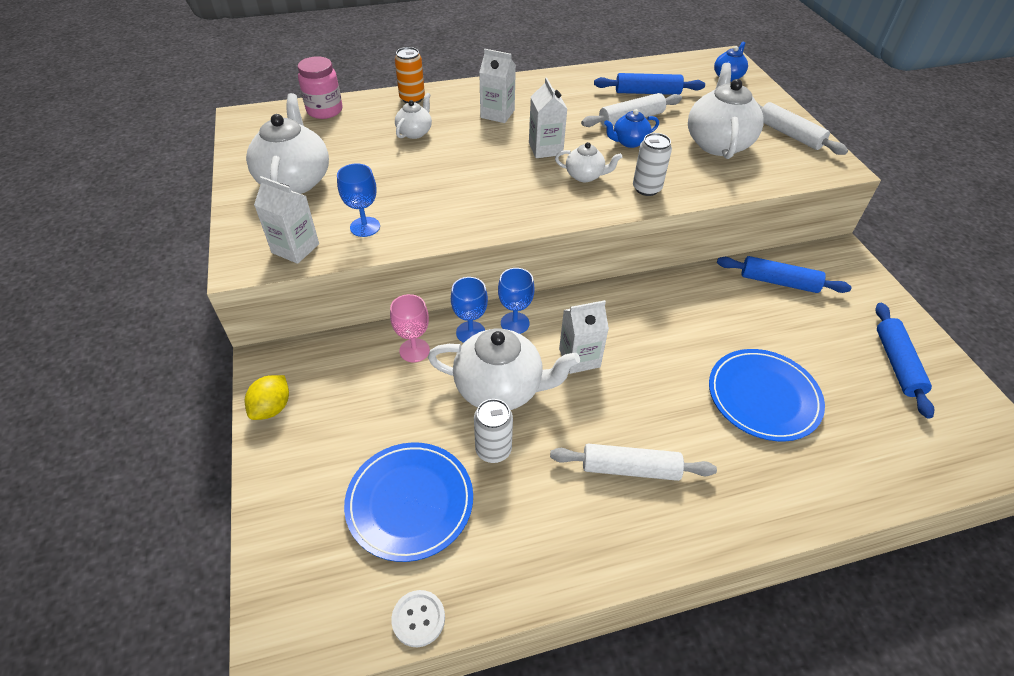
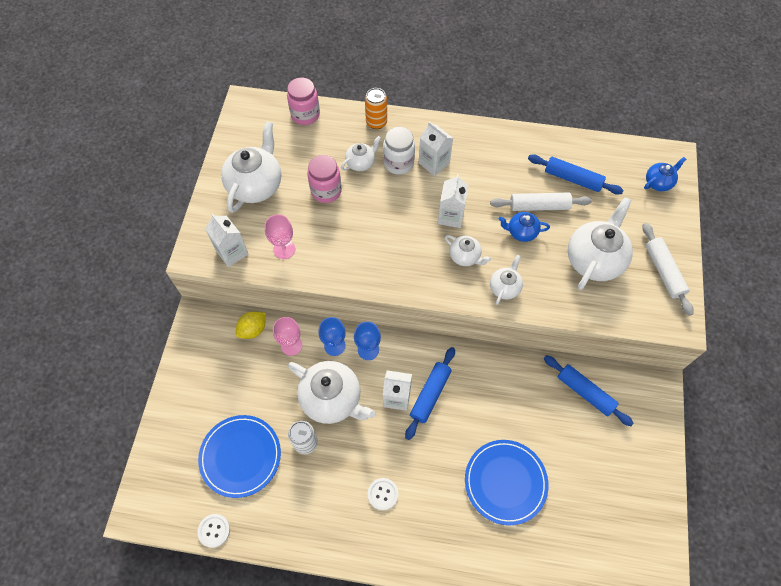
camera: 25 degrees right, 15 degrees up
(272, 408) = (188, 354): yellow lemon -> yellow lemon (253, 329)
(365, 227) = (284, 249): blue goblet -> pink goblet
(387, 164) = (326, 191): none -> pink jar
(458, 123) = (398, 163): none -> white jar
(630, 468) = (383, 494): white rolling pin -> white button
(646, 188) = (504, 287): white can -> white teapot
(897, 364) = (624, 499): blue rolling pin -> blue rolling pin (430, 394)

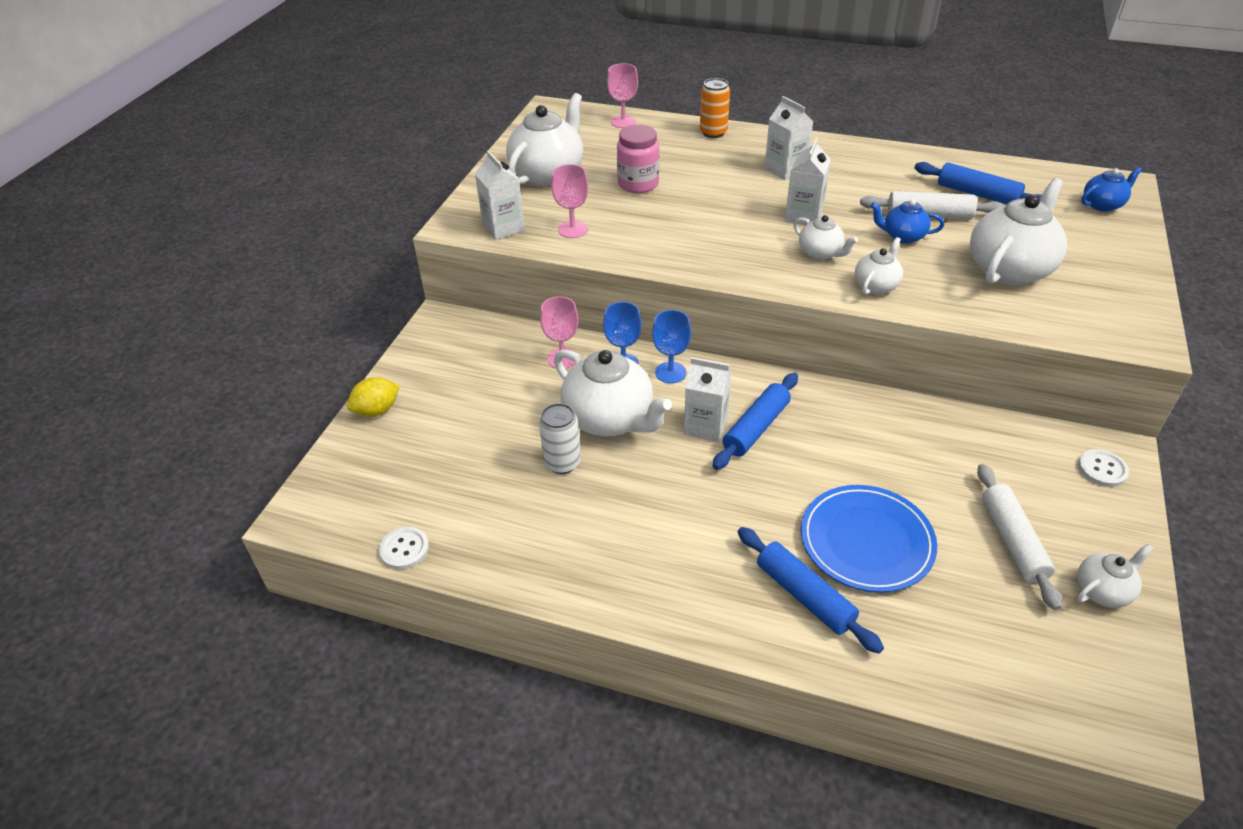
camera: 10 degrees right, 20 degrees down
(240, 456) = (464, 468): blue plate -> none
(253, 329) = (513, 338): yellow lemon -> yellow lemon (377, 410)
(305, 115) = (623, 122): pink jar -> pink goblet
(361, 163) = (688, 164): white teapot -> white teapot (1103, 590)
(383, 494) = (669, 534): white button -> white button (1102, 469)
(398, 163) = (738, 167): white jar -> none
(585, 392) = (997, 448): blue rolling pin -> blue rolling pin (804, 595)
(663, 271) = (1116, 288): white rolling pin -> white rolling pin (1012, 541)

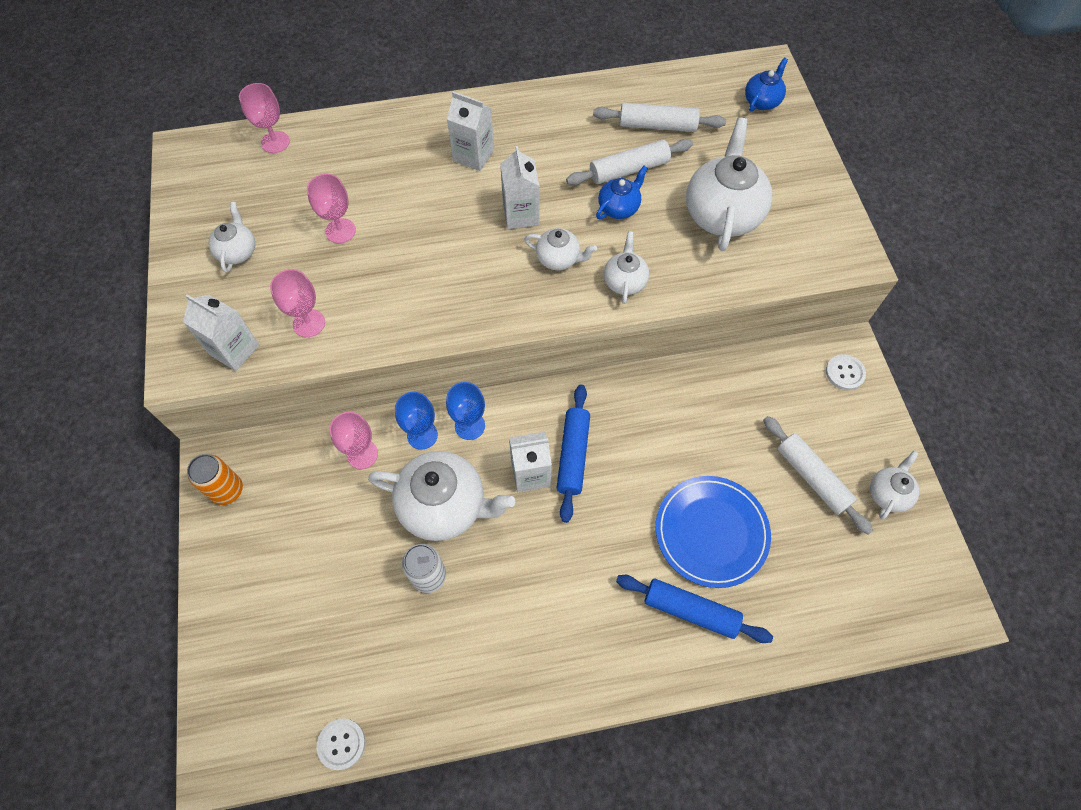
camera: 30 degrees left, 20 degrees up
(377, 410) = (217, 603): yellow lemon -> none
(548, 174) = (238, 251): white teapot -> white teapot, size x0.52
(638, 184) = (340, 231): pink jar -> pink goblet
(713, 132) = (377, 126): orange can -> orange can (227, 490)
(902, 236) = (619, 207): blue teapot -> blue teapot turned 150 degrees clockwise
(977, 194) = (657, 125): blue rolling pin -> white rolling pin

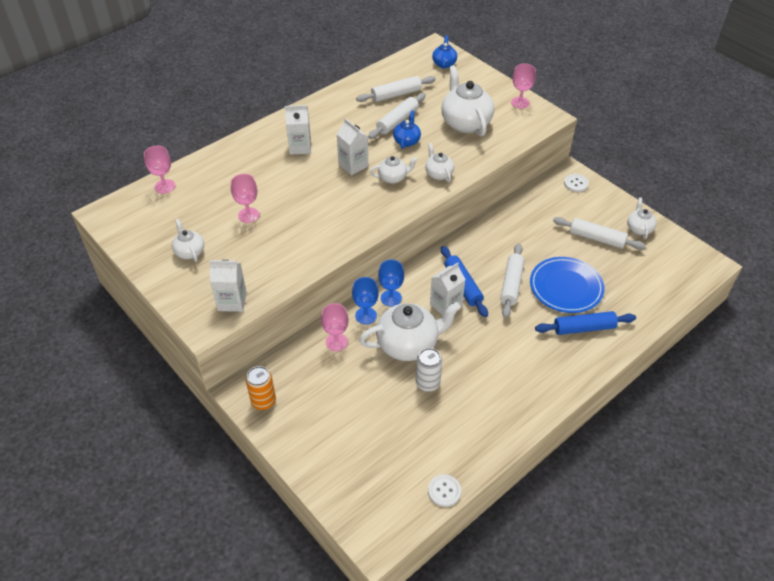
camera: 30 degrees left, 15 degrees down
(309, 323) = (269, 268): pink goblet -> pink goblet (520, 102)
(638, 488) = (511, 284): none -> white rolling pin

